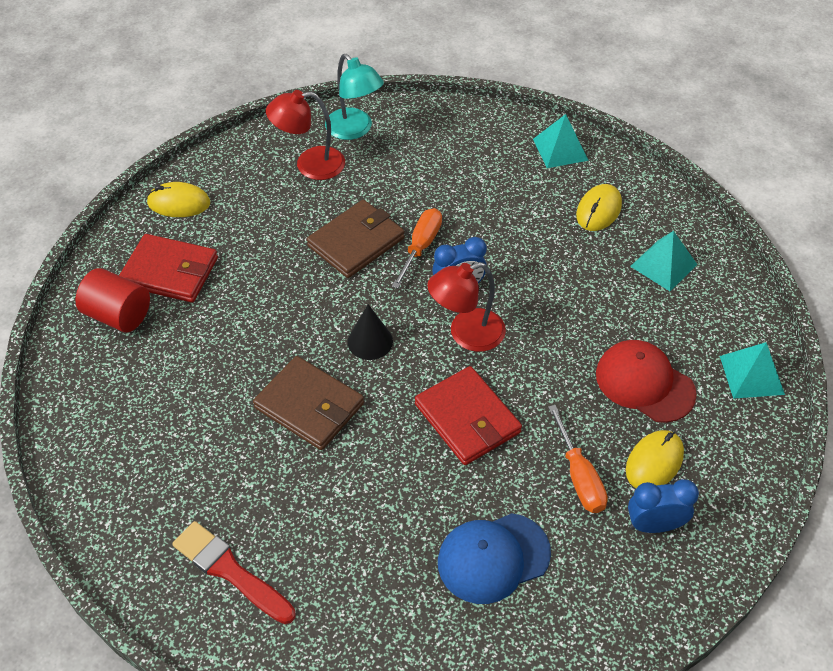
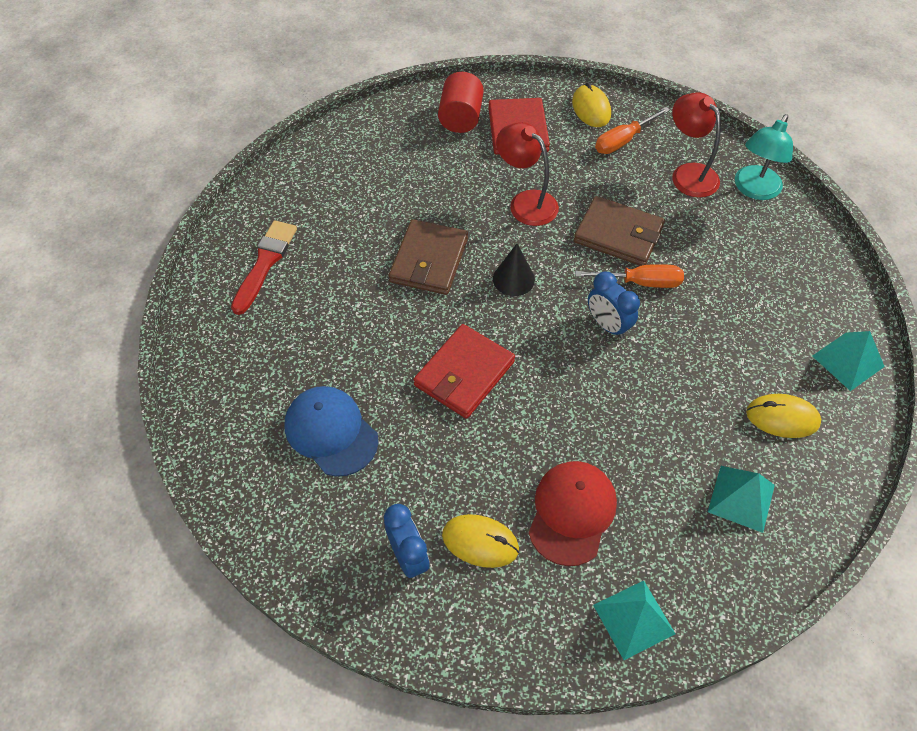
camera: 70 degrees right, 5 degrees up
(466, 334) = (557, 347): red lamp -> red lamp (526, 202)
(579, 476) = (438, 479): orange screwdriver -> orange screwdriver (623, 141)

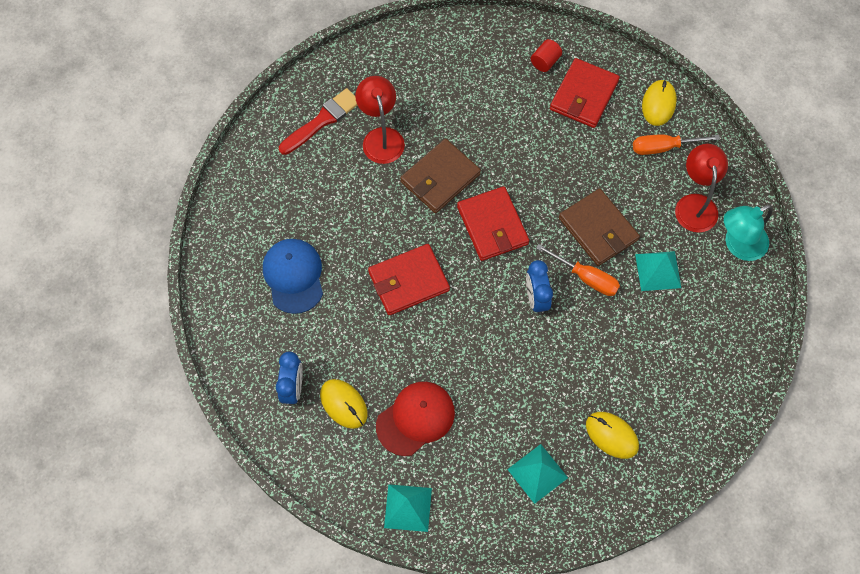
camera: 30 degrees right, 10 degrees up
(460, 118) = (545, 62): red cylinder -> red cylinder, size x0.61
(513, 279) = (492, 225): black cone -> red wallet
(526, 202) = (545, 165): red lamp -> red lamp (381, 137)
(847, 361) = (696, 421): turquoise pyramid -> turquoise pyramid (658, 271)

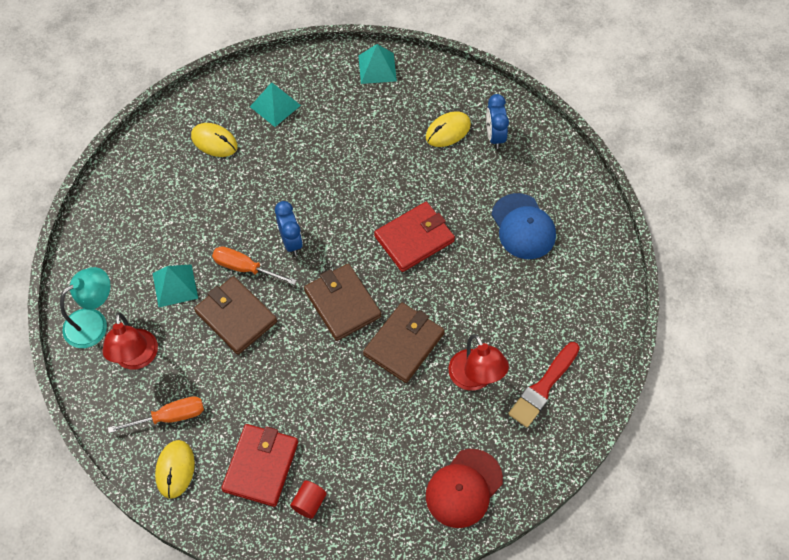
camera: 170 degrees right, 5 degrees down
(343, 404) = (448, 131): yellow mouse -> yellow mouse turned 75 degrees counterclockwise
(415, 419) = (384, 129): red cap -> red cap (464, 488)
(492, 225) = (342, 304): red wallet -> brown wallet

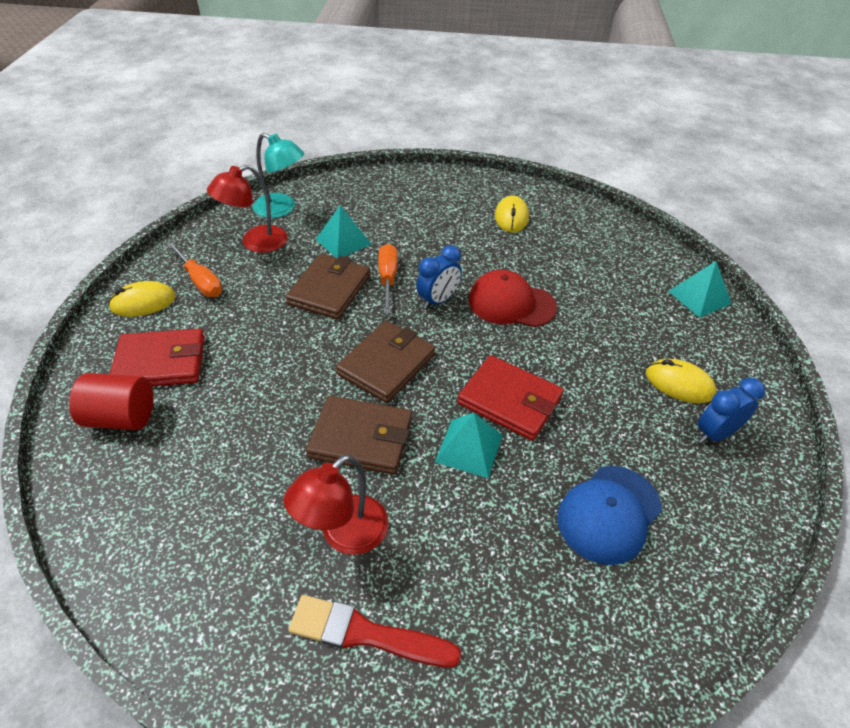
camera: 65 degrees right, 15 degrees down
(275, 106) = (584, 241): turquoise pyramid -> turquoise pyramid (469, 448)
(309, 503) = (121, 417): red cylinder -> red cylinder, size x1.64
(464, 488) = (170, 578): red cap -> red cap (511, 303)

